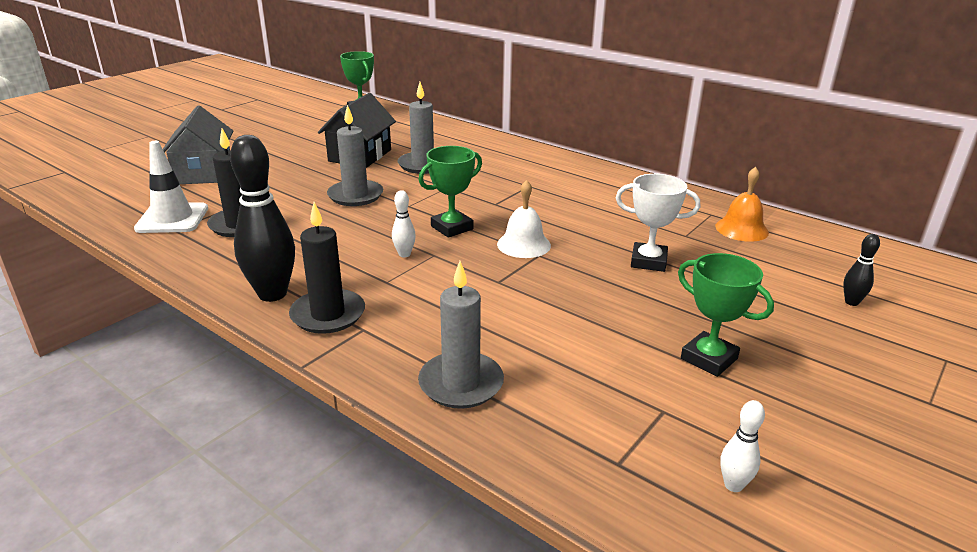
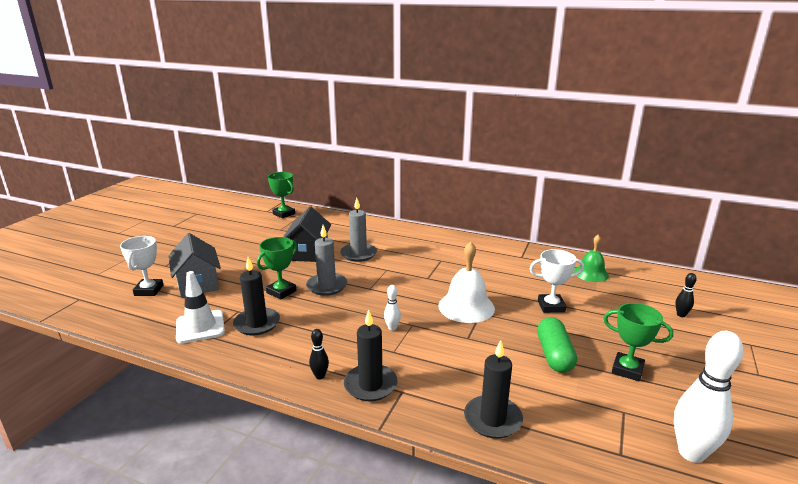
camera: 15 degrees left, 5 degrees down
(144, 173) = (149, 290): none -> white trophy
(272, 294) = (320, 376): black bowling pin -> black bowling pin, size x0.46
(452, 228) = (411, 301): green trophy -> green trophy (281, 292)
(461, 383) = (492, 419): grey candle -> black candle
(523, 244) = (466, 307): white bell -> white bell, size x1.51
(609, 322) = (554, 355): none -> green capsule
(733, 485) = (691, 453): white bowling pin -> white bowling pin, size x2.17
(741, 229) = (591, 273): orange bell -> green bell

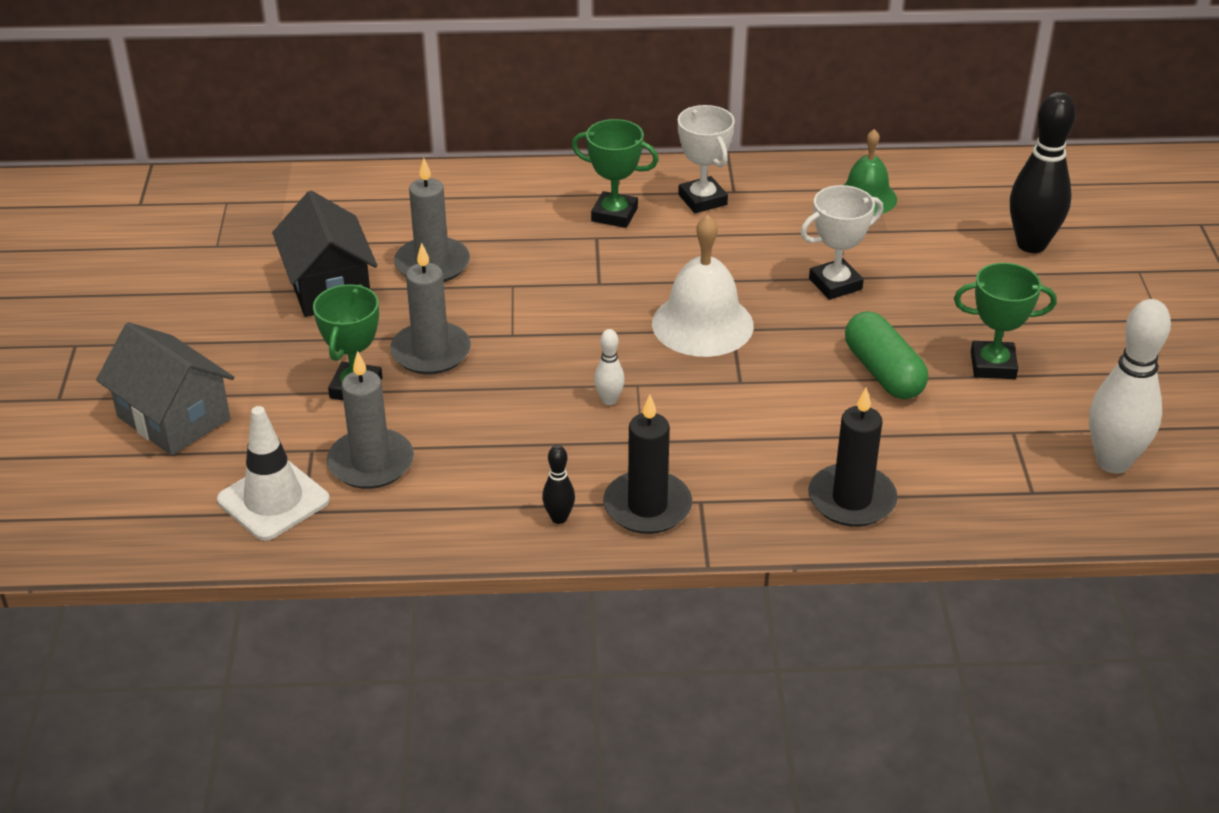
camera: 25 degrees left, 15 degrees up
(149, 290) = (89, 461): white trophy -> white trophy (702, 200)
(257, 323) = (371, 463): black candle -> grey candle
(284, 214) = (187, 202): green trophy -> green trophy (614, 215)
(681, 315) = (1031, 244): black bowling pin -> black bowling pin, size x2.17

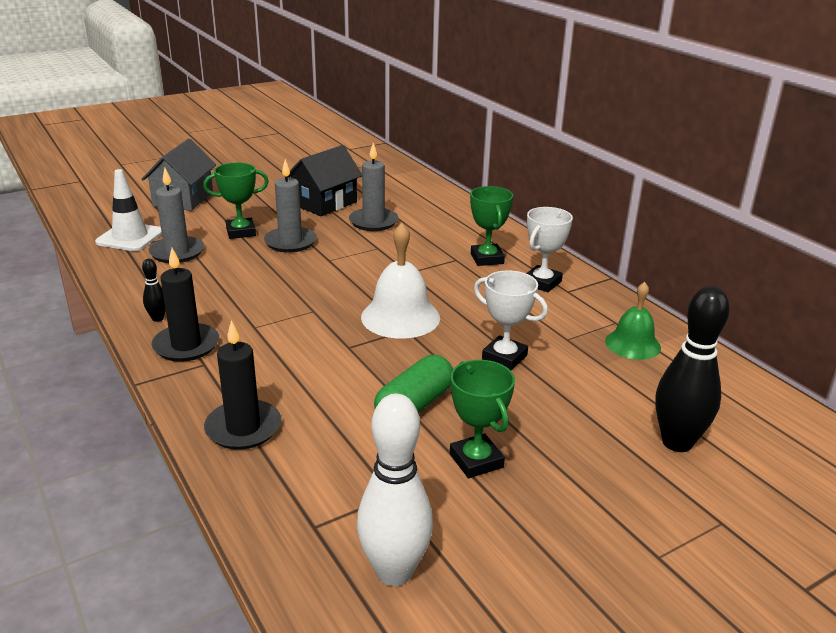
camera: 60 degrees right, 10 degrees down
(609, 400) = (288, 305): white bowling pin -> none

